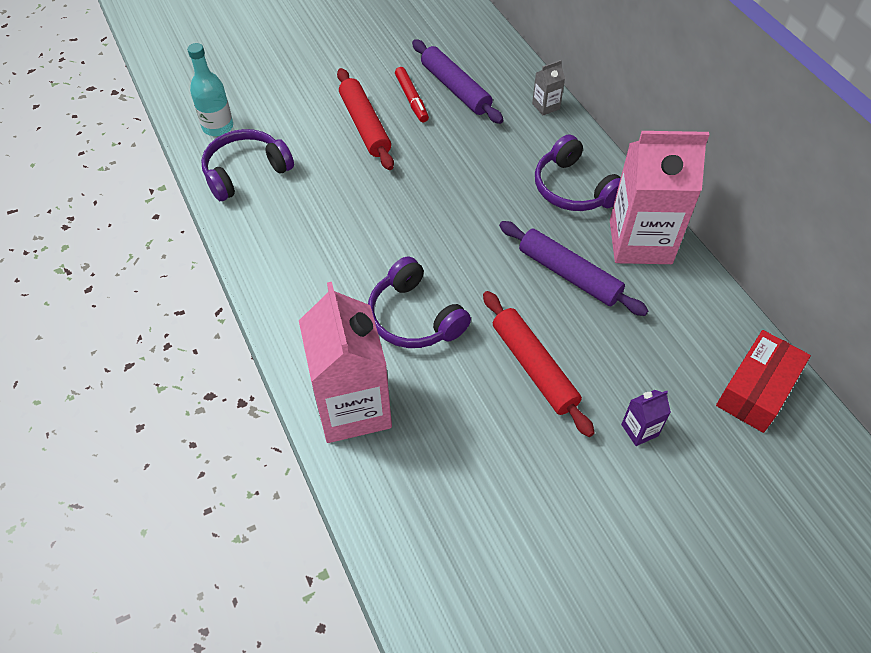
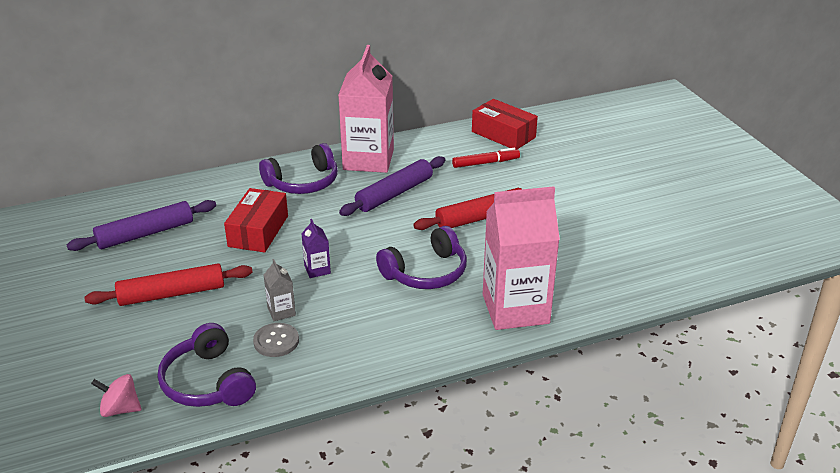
camera: 85 degrees left, 20 degrees down
(218, 127) = (120, 409): turquoise bottle -> pink spinning top
(298, 208) = (276, 341): none -> grey button
(411, 99) = (146, 262): red marker -> red marker (485, 163)
(472, 167) = (258, 231): none -> red box
(545, 106) = (196, 186): grey carton -> grey carton (281, 311)
(639, 430) = (534, 180): purple carton -> purple carton (317, 269)

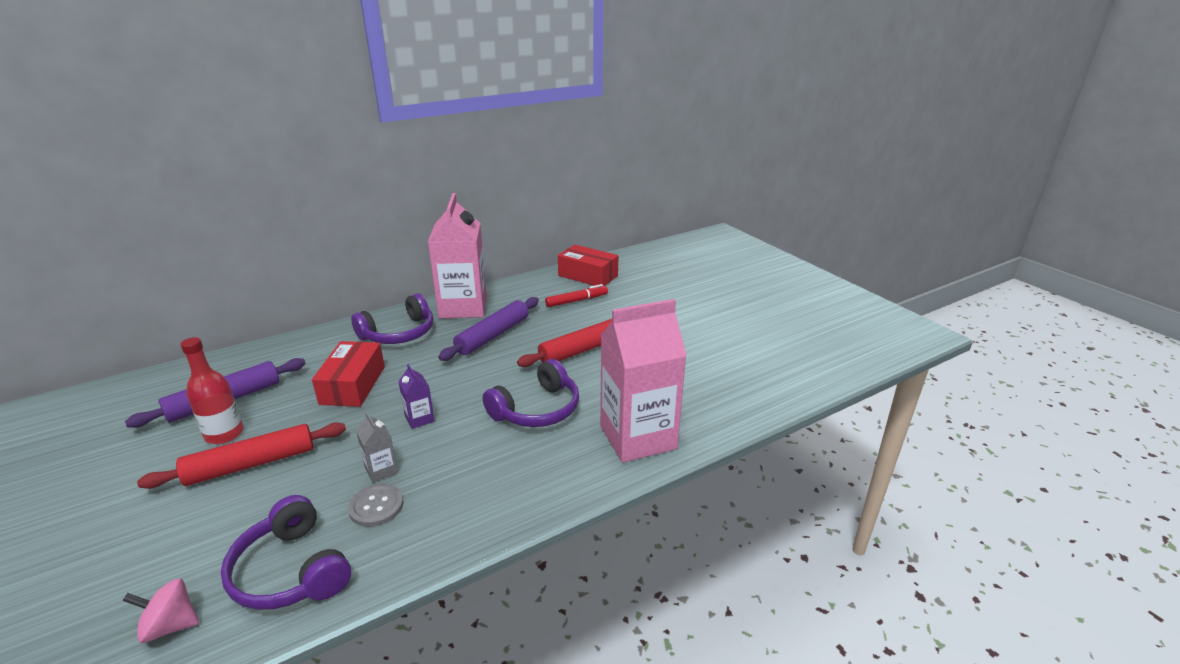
camera: 10 degrees left, 5 degrees down
(147, 265) = (224, 434): none -> red bottle

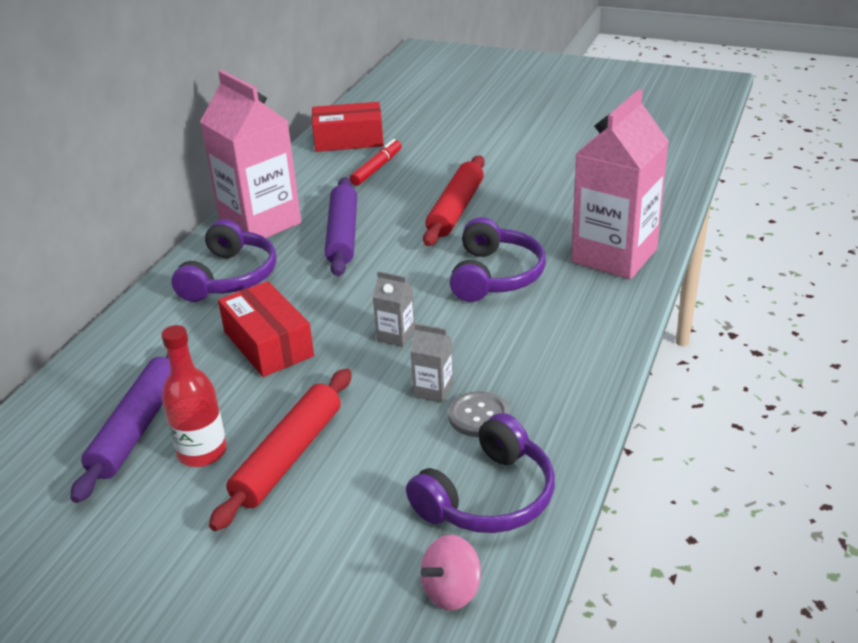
camera: 35 degrees left, 5 degrees up
(291, 570) = (487, 496): purple headphones -> purple headphones turned 60 degrees counterclockwise
(419, 419) = (396, 336): purple carton -> grey carton

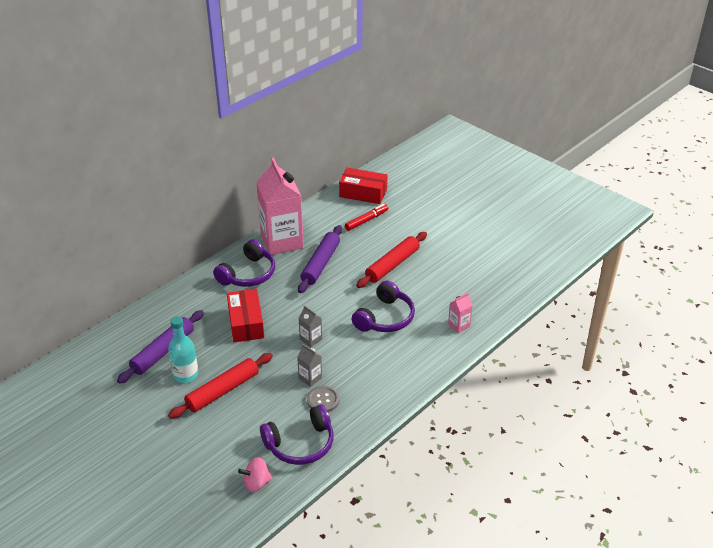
camera: 20 degrees right, 5 degrees up
(202, 452) = (185, 375): red bottle -> turquoise bottle
(614, 256) = (459, 325): pink carton -> pink carton, size x0.41

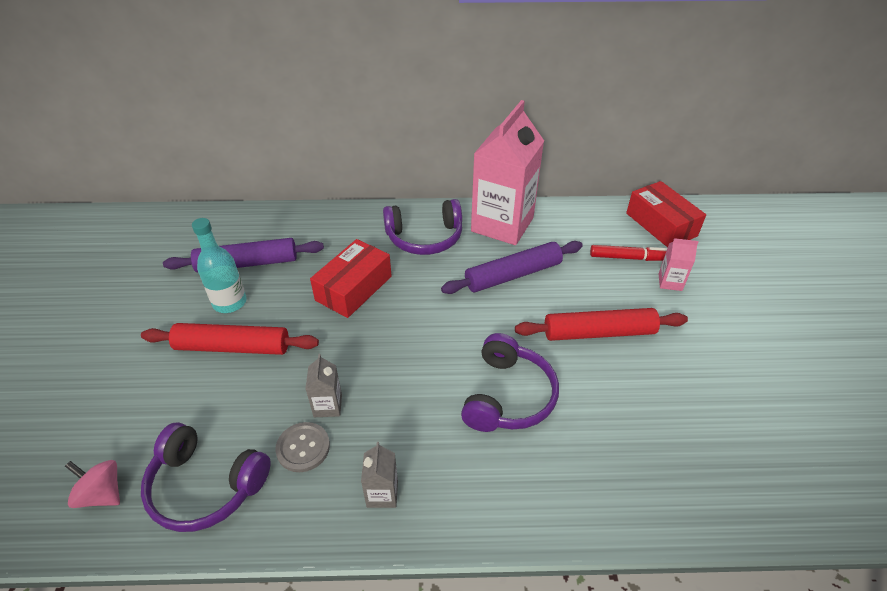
camera: 45 degrees right, 5 degrees up
(311, 339) = (390, 357): grey carton -> grey carton (382, 493)
(385, 317) = (507, 396): purple headphones -> purple headphones turned 60 degrees counterclockwise
(459, 325) = (597, 488): pink carton -> pink carton (670, 282)

